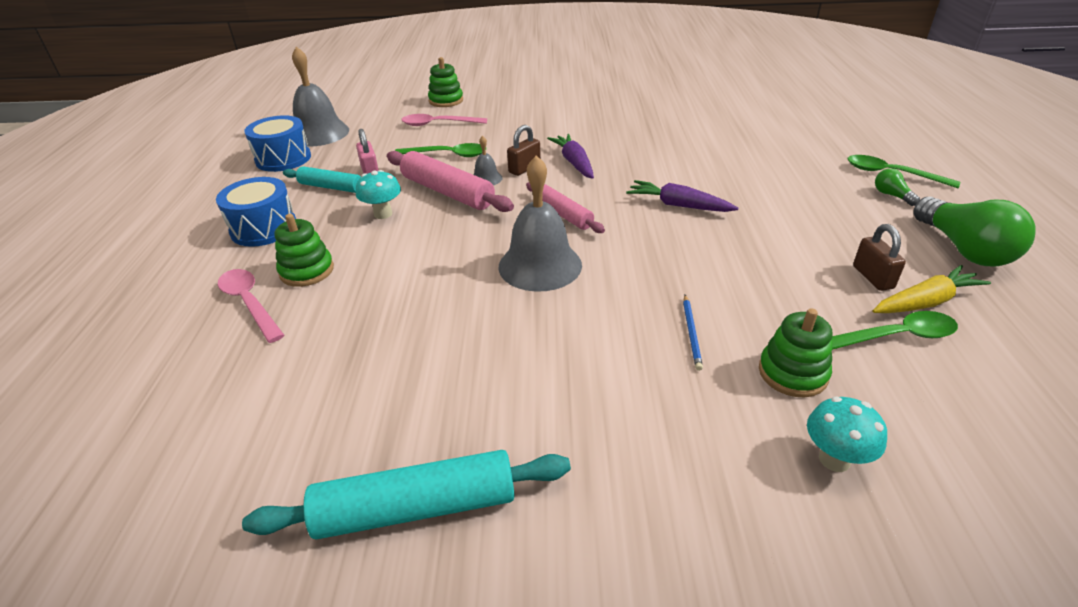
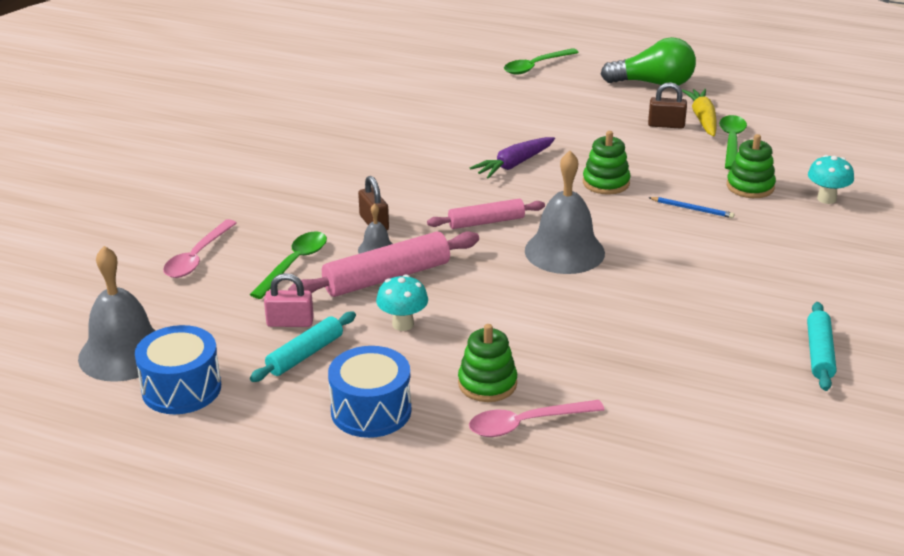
camera: 70 degrees left, 5 degrees down
(416, 507) = (819, 353): turquoise rolling pin -> turquoise rolling pin, size x0.63
(446, 101) = (125, 241): green stacking toy -> green stacking toy (606, 183)
(574, 163) = (387, 193): purple carrot -> none
(891, 195) = (567, 79): green light bulb -> none

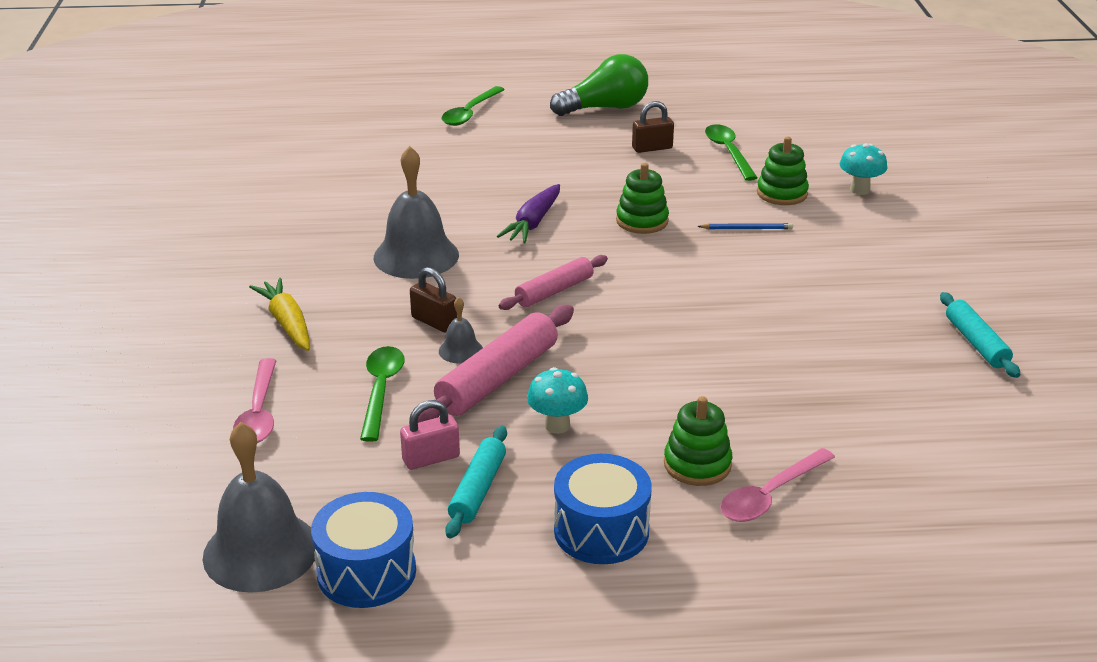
camera: 25 degrees left, 0 degrees up
(564, 251) = (659, 302): grey bell -> grey bell (416, 256)
(702, 119) = (682, 135): yellow carrot -> yellow carrot (287, 323)

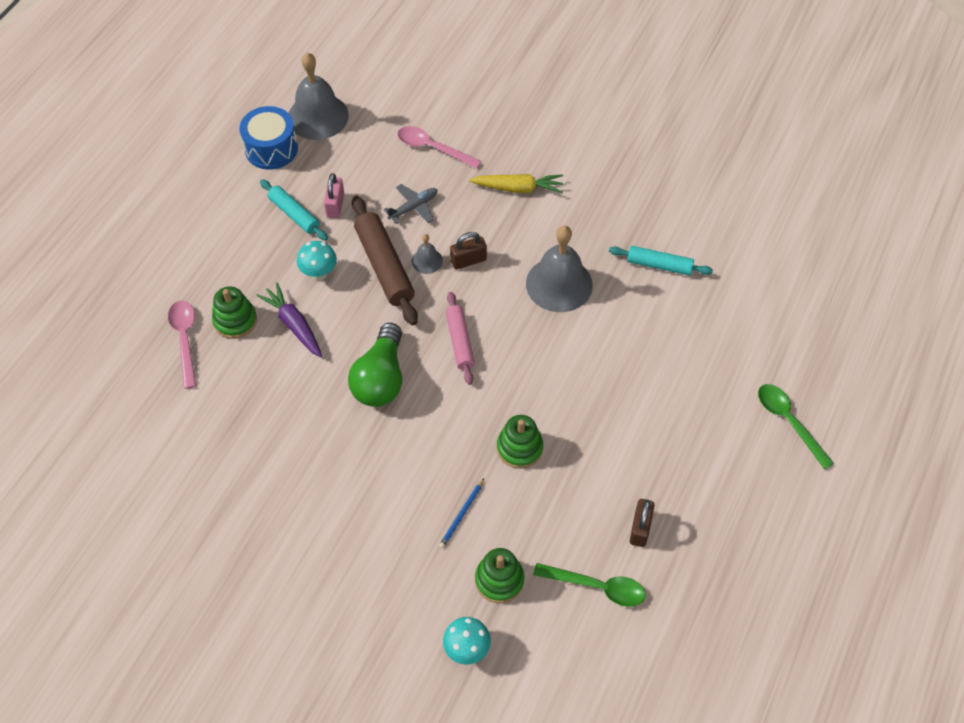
camera: 120 degrees right, 25 degrees up
(381, 390) = (414, 207): green spoon -> grey plane
(497, 378) = (384, 266): pink rolling pin -> brown rolling pin
(533, 223) = (562, 375): purple carrot -> purple carrot (294, 325)
(601, 531) = (222, 250): blue drum -> none
(605, 108) = (744, 537): green light bulb -> green light bulb (381, 378)
(976, 343) = (218, 560): turquoise rolling pin -> turquoise rolling pin (659, 265)

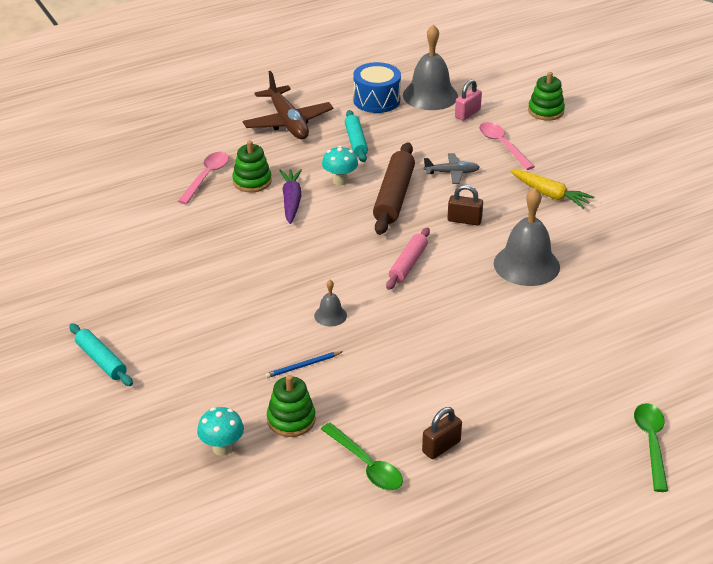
camera: 35 degrees right, 20 degrees down
(207, 224) = (288, 122): none -> brown plane
(335, 205) = (392, 148): pink padlock -> pink padlock (467, 114)
(381, 378) = (324, 258): green light bulb -> none
(427, 261) = (430, 207): grey bell -> grey bell (330, 315)
(519, 448) = (390, 348): green stacking toy -> green stacking toy (546, 111)
(659, 265) = (629, 290): turquoise rolling pin -> turquoise rolling pin (101, 360)

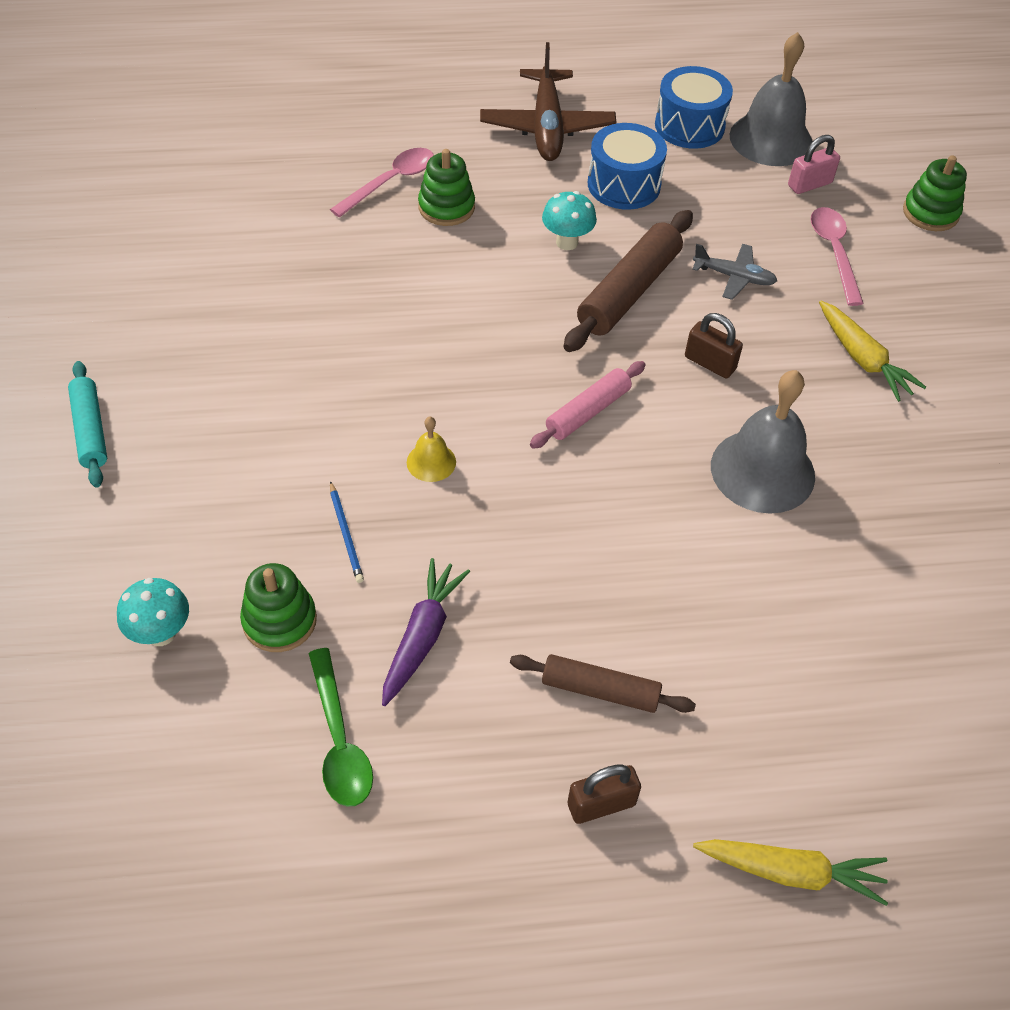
camera: 20 degrees right, 15 degrees up
(291, 201) = (482, 255): purple carrot -> purple carrot (422, 637)
(302, 366) = (346, 534): blue pencil -> blue pencil turned 105 degrees counterclockwise
(330, 315) = (431, 462): grey bell -> yellow bell
(356, 141) = (624, 185): turquoise rolling pin -> blue drum
(441, 447) = (464, 751): brown padlock -> brown padlock (601, 804)
(499, 395) = (600, 690): none -> brown rolling pin
(651, 443) = (790, 872): green spoon -> yellow carrot

